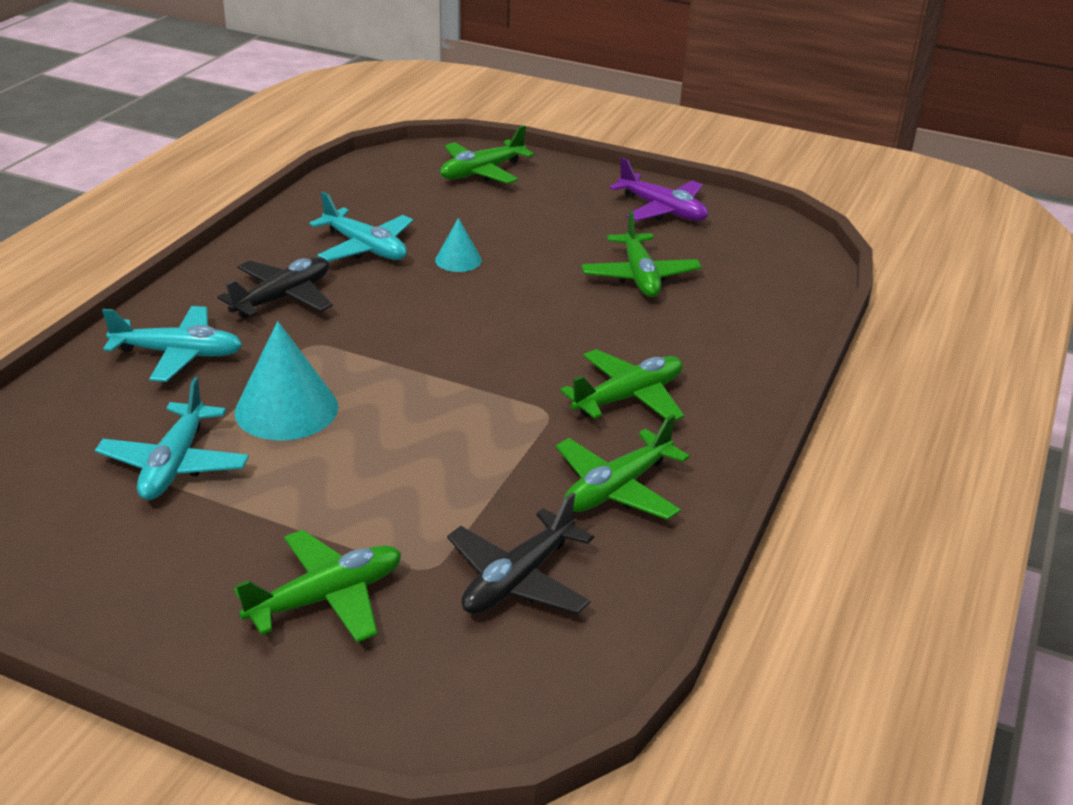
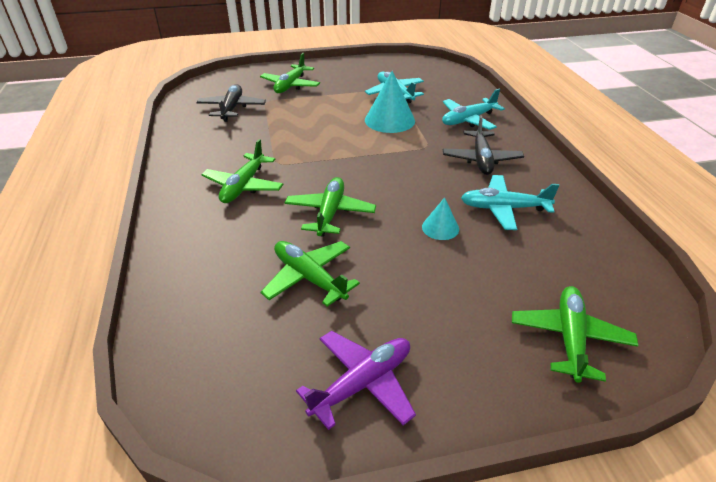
camera: 145 degrees right, 5 degrees up
(617, 488) = (217, 146): green plane -> green plane (330, 213)
(662, 210) = (362, 383): purple plane -> purple plane turned 135 degrees clockwise

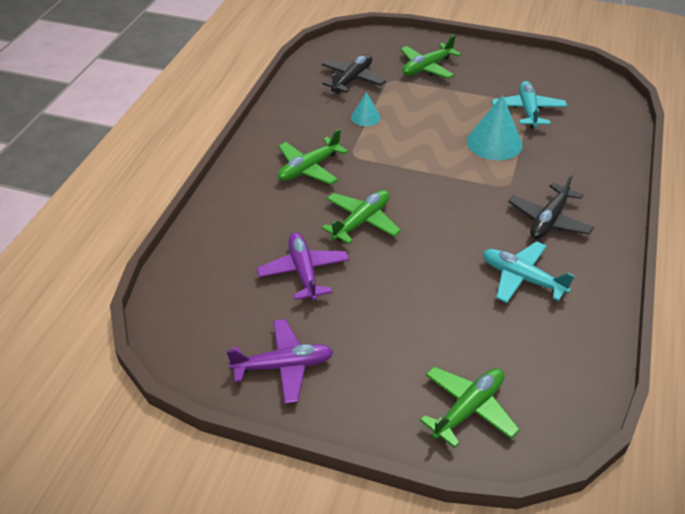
camera: 30 degrees right, 5 degrees up
(309, 278) = (303, 272): green plane -> purple plane
(440, 228) = (445, 273): turquoise cone -> turquoise cone (365, 117)
(468, 120) = (578, 170): turquoise plane -> none

